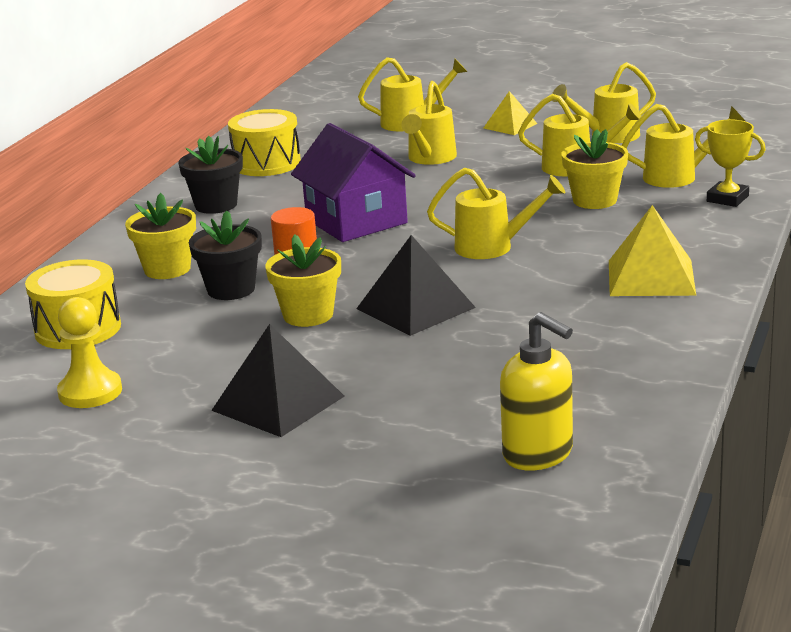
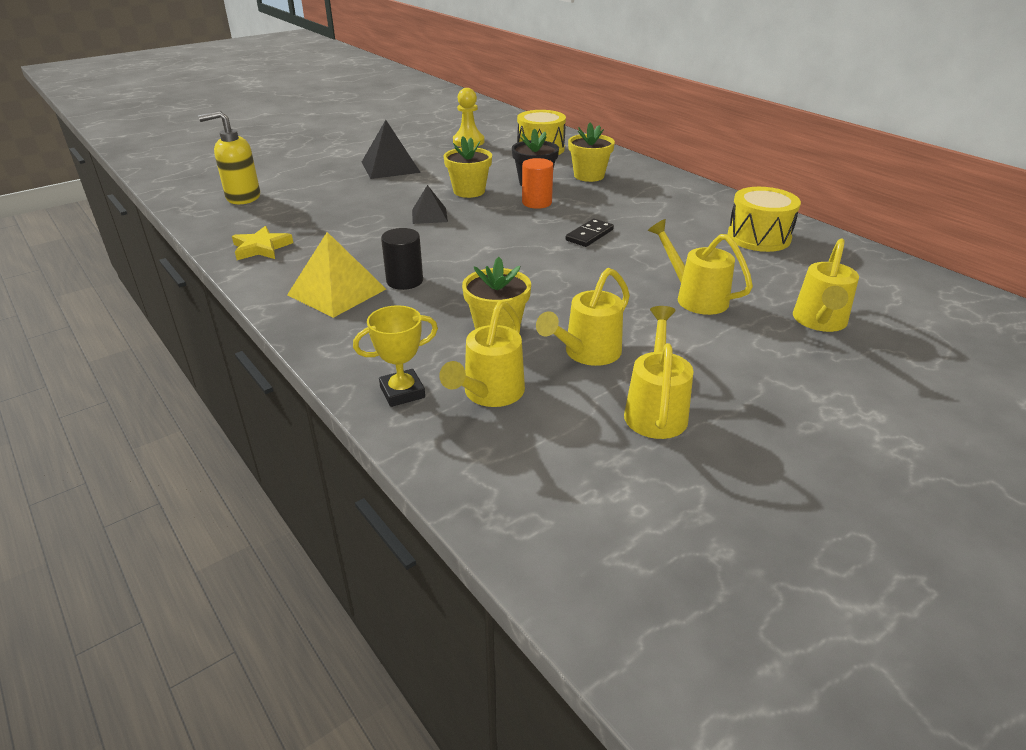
camera: 120 degrees right, 10 degrees up
(216, 205) = (683, 205): black flower pot -> none
(356, 221) = (589, 235): purple house -> black domino
(416, 308) = (429, 215): black pyramid -> black pyramid, size x0.60
(492, 247) = (474, 261): yellow watering can -> none
(510, 126) = (755, 368): yellow pyramid -> none
(581, 259) = (404, 281): none -> black cylinder
(640, 357) = (261, 248): none -> yellow star

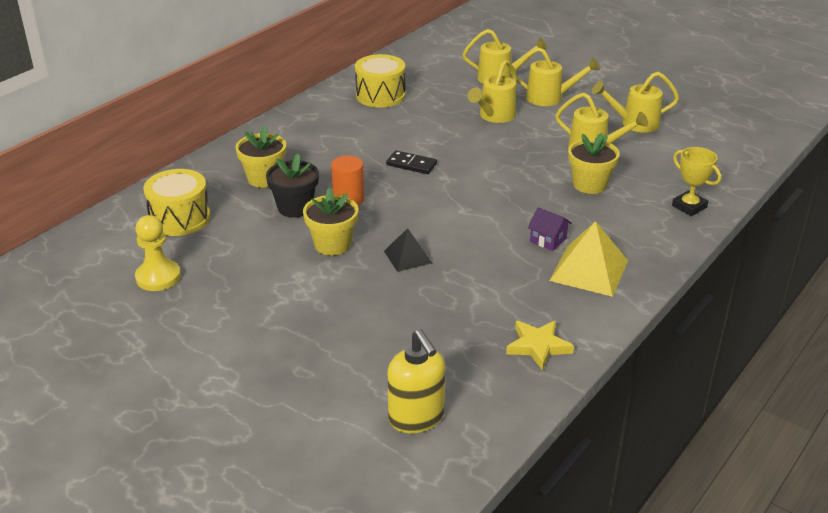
camera: 105 degrees left, 0 degrees up
(390, 167) = (270, 320): black pyramid -> none
(404, 281) = (548, 240): black cylinder -> purple house
(489, 394) = (664, 175): yellow watering can -> yellow watering can (550, 98)

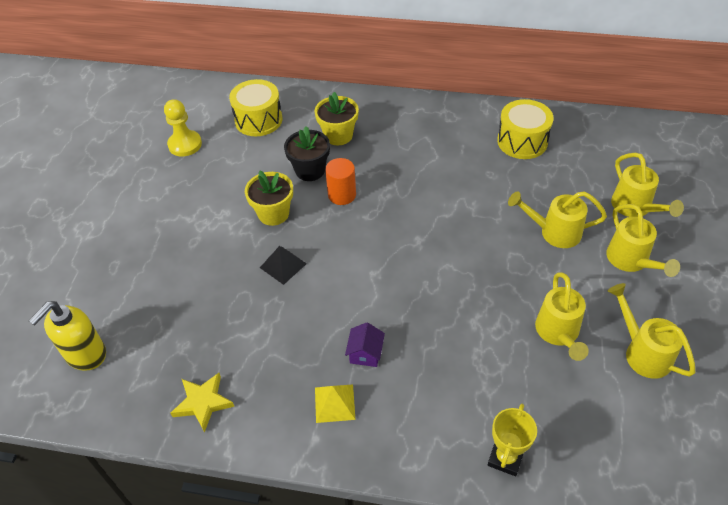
camera: 65 degrees right, 15 degrees up
(411, 164) = (422, 210): black domino -> none
(589, 184) = (485, 353): yellow flower pot -> none
(589, 270) = (334, 403): yellow pyramid -> yellow pyramid, size x0.60

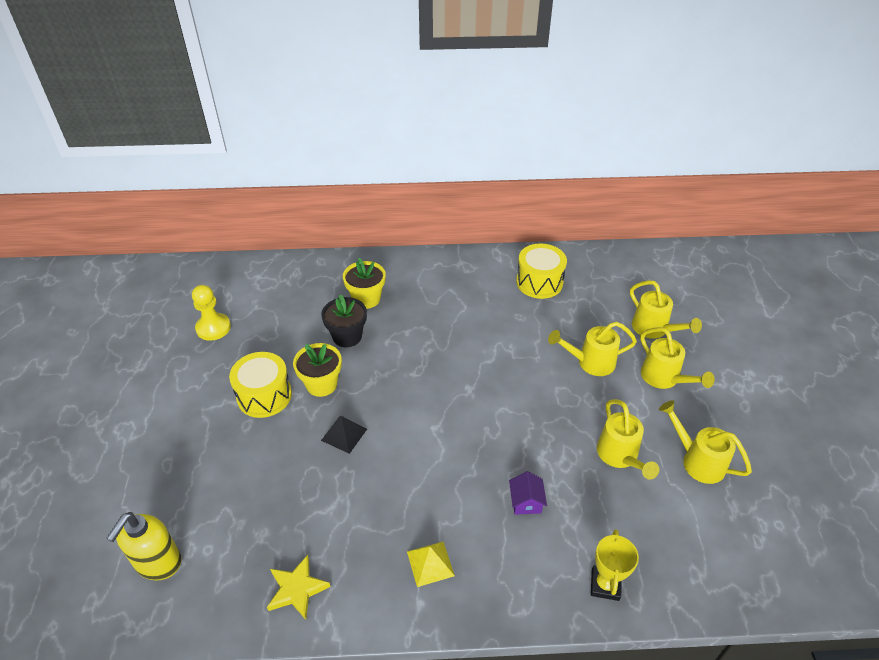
camera: 15 degrees left, 5 degrees down
(258, 120) = (283, 293): yellow drum -> yellow drum (264, 395)
(342, 195) = (384, 356): orange cylinder -> none
(365, 353) = (447, 508): purple house -> purple house (526, 502)

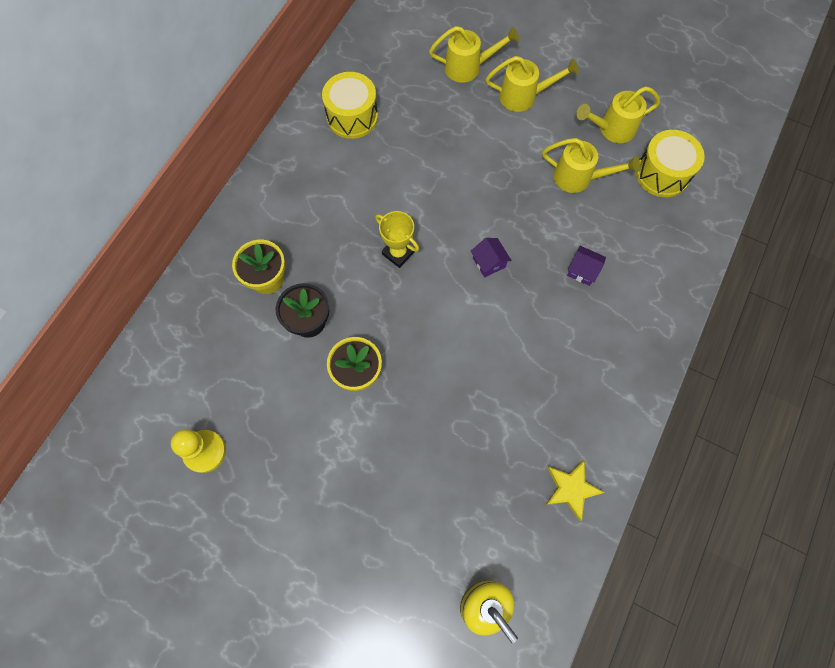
camera: 60 degrees left, 25 degrees up
(264, 395) = (339, 434): yellow drum -> yellow drum (662, 174)
(344, 434) = (432, 380): black pyramid -> none
(430, 563) = (600, 372): yellow pyramid -> none
(479, 426) = (489, 262): none -> purple house
(590, 362) = (473, 137): yellow watering can -> none
(605, 585) = (678, 259): yellow trophy -> yellow trophy (398, 253)

